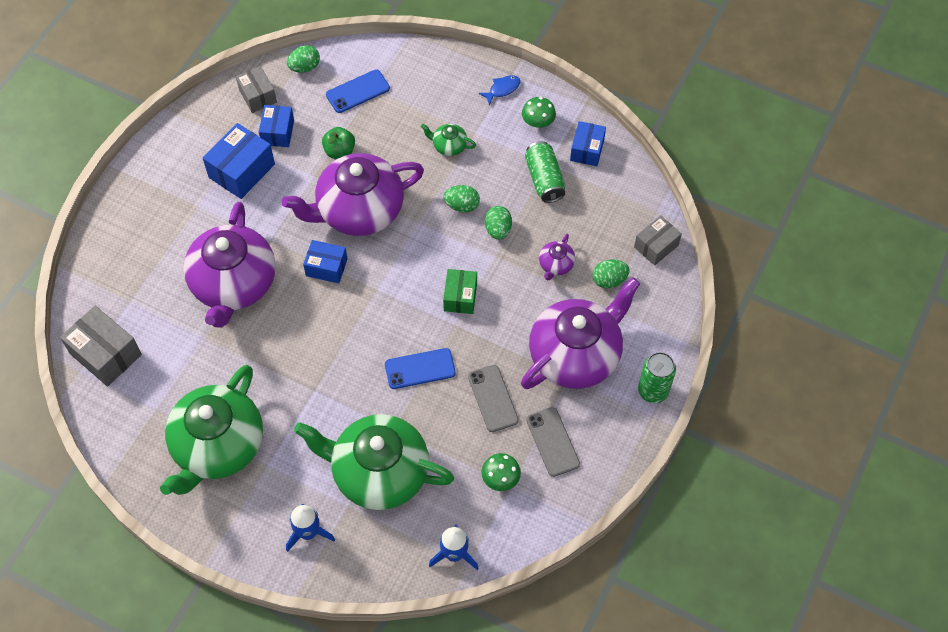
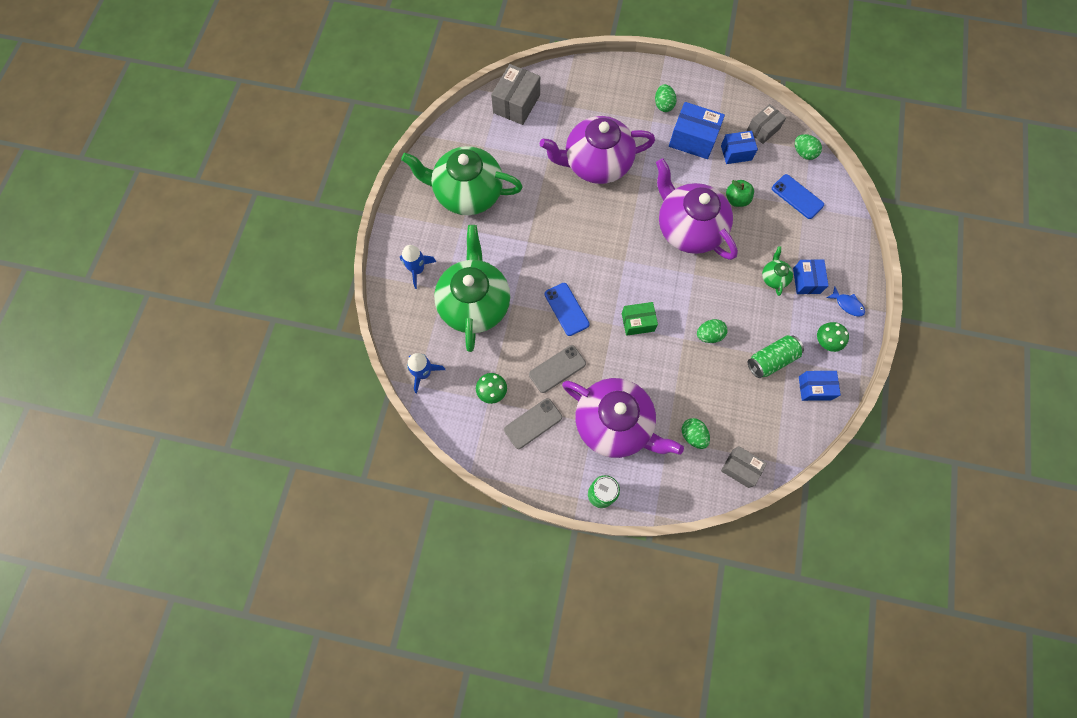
camera: 75 degrees right, 10 degrees up
(326, 267) = (631, 220): blue box -> blue box (806, 281)
(462, 205) = (721, 302): green egg -> green egg (663, 105)
(556, 265) = (692, 388): purple teapot -> none

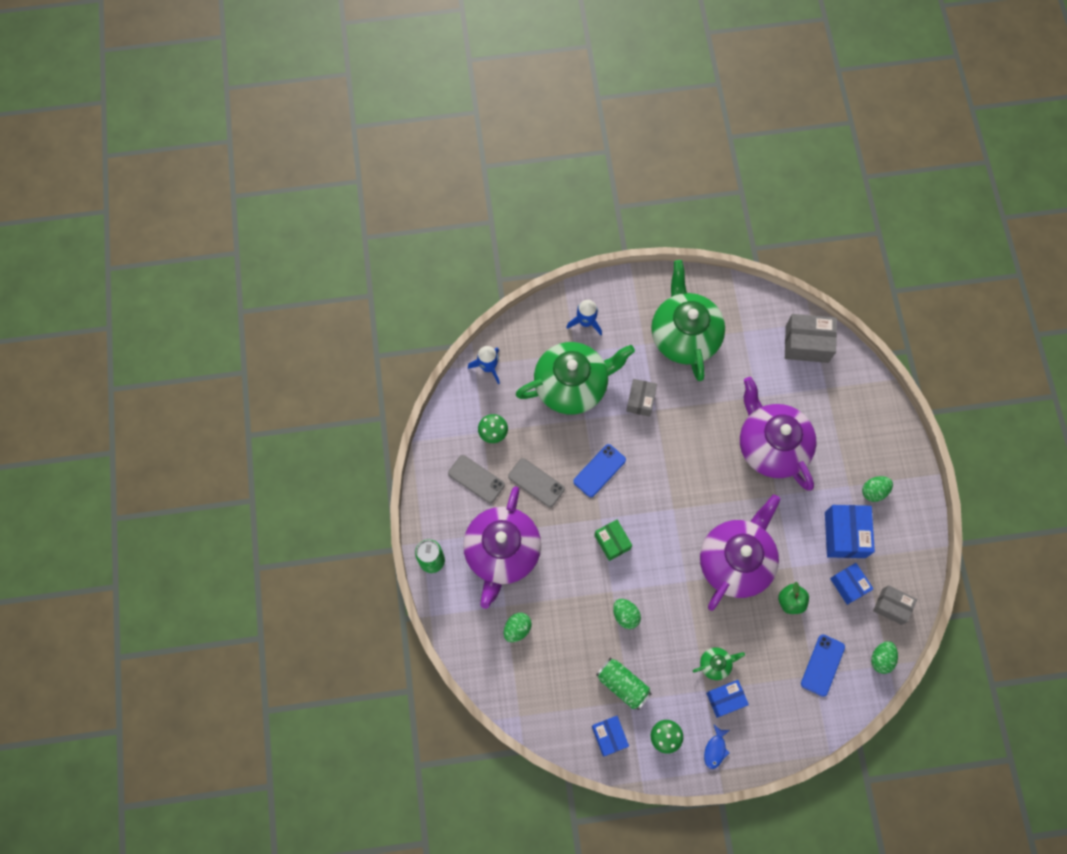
camera: 70 degrees right, 0 degrees up
(740, 468) = (501, 683): grey box -> grey box (640, 401)

